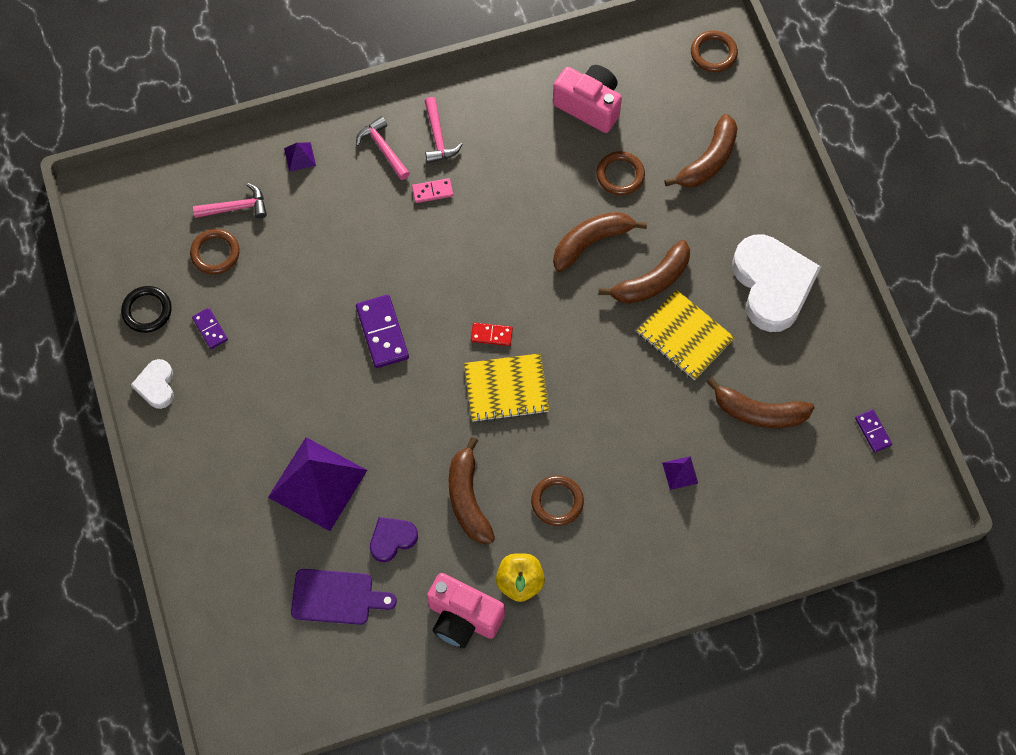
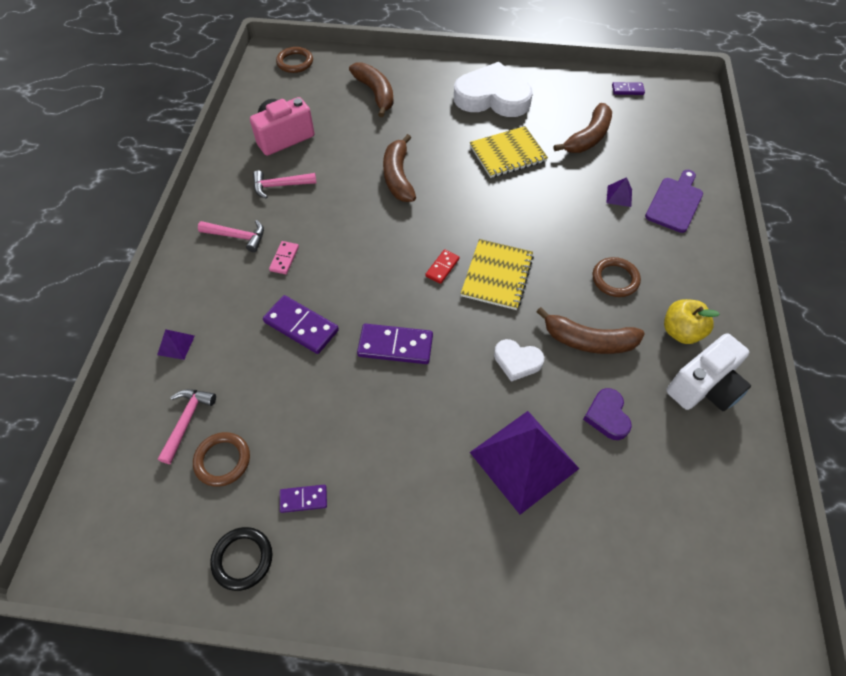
camera: 65 degrees left, 10 degrees down
(156, 385) = (337, 584): white heart -> white heart (517, 361)
(336, 597) = (652, 489): purple cutting board -> purple cutting board (675, 203)
(366, 245) = (301, 326): none -> purple domino
(383, 148) = (218, 278): pink hammer -> pink hammer (280, 186)
(463, 617) = (703, 387): pink camera -> white camera
(620, 175) = (353, 141): brown ring -> none
(652, 281) = (452, 155): brown banana -> none

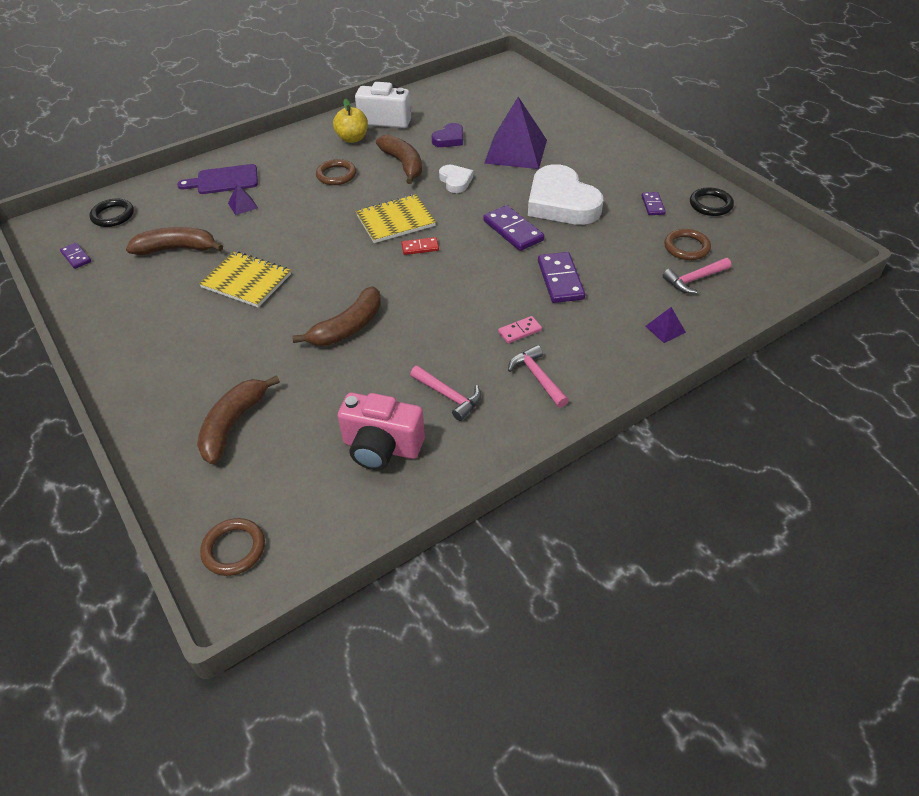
camera: 130 degrees left, 10 degrees down
(303, 499) = (652, 205): purple domino -> purple domino turned 45 degrees clockwise
(492, 97) = (162, 333): white heart -> white heart (561, 202)
(672, 123) = (113, 215): none -> black ring

